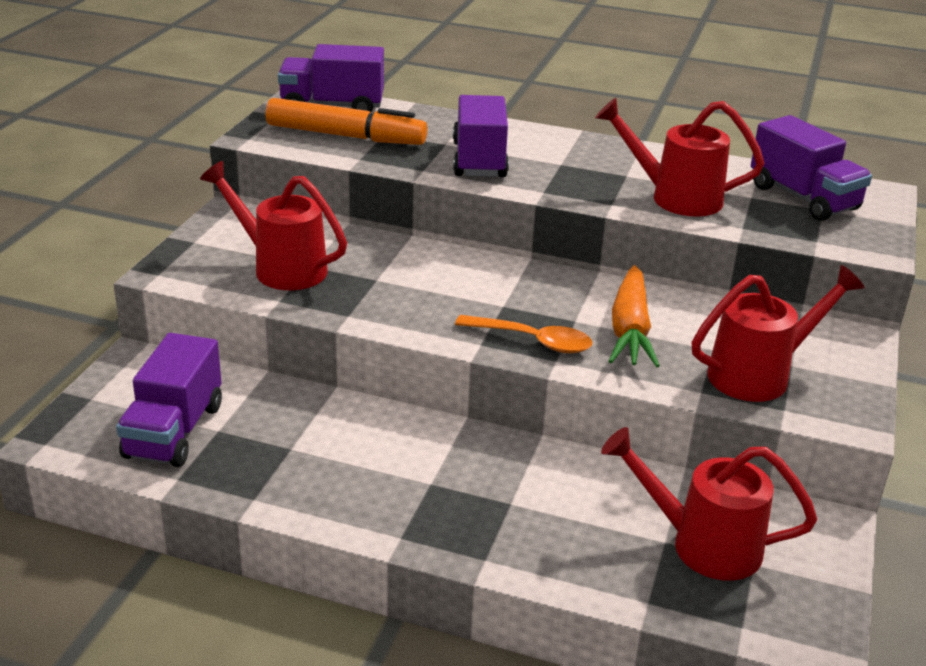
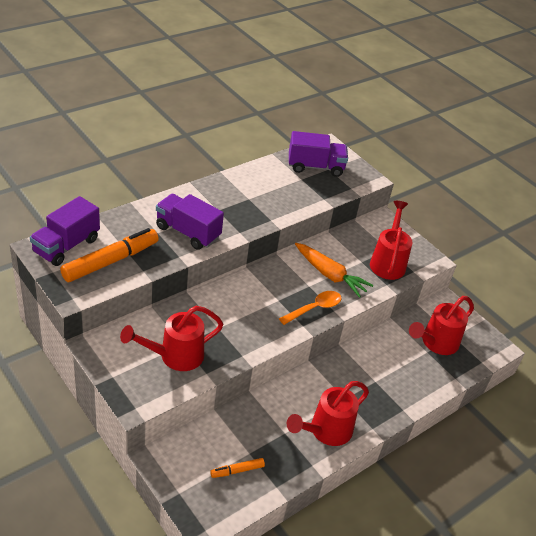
camera: 60 degrees left, 10 degrees up
(174, 431) = (237, 470): purple truck -> orange marker
(676, 198) = (283, 199): red watering can -> red watering can (326, 431)

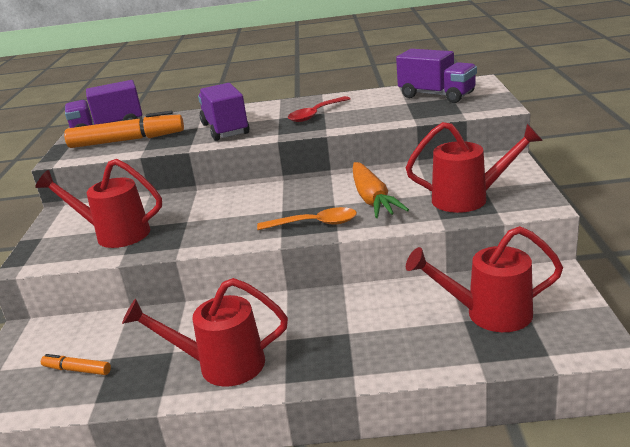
camera: 45 degrees right, 15 degrees down
(245, 202) = (315, 114): none -> red spoon
(388, 262) = (468, 199): red watering can -> red watering can turned 45 degrees clockwise

